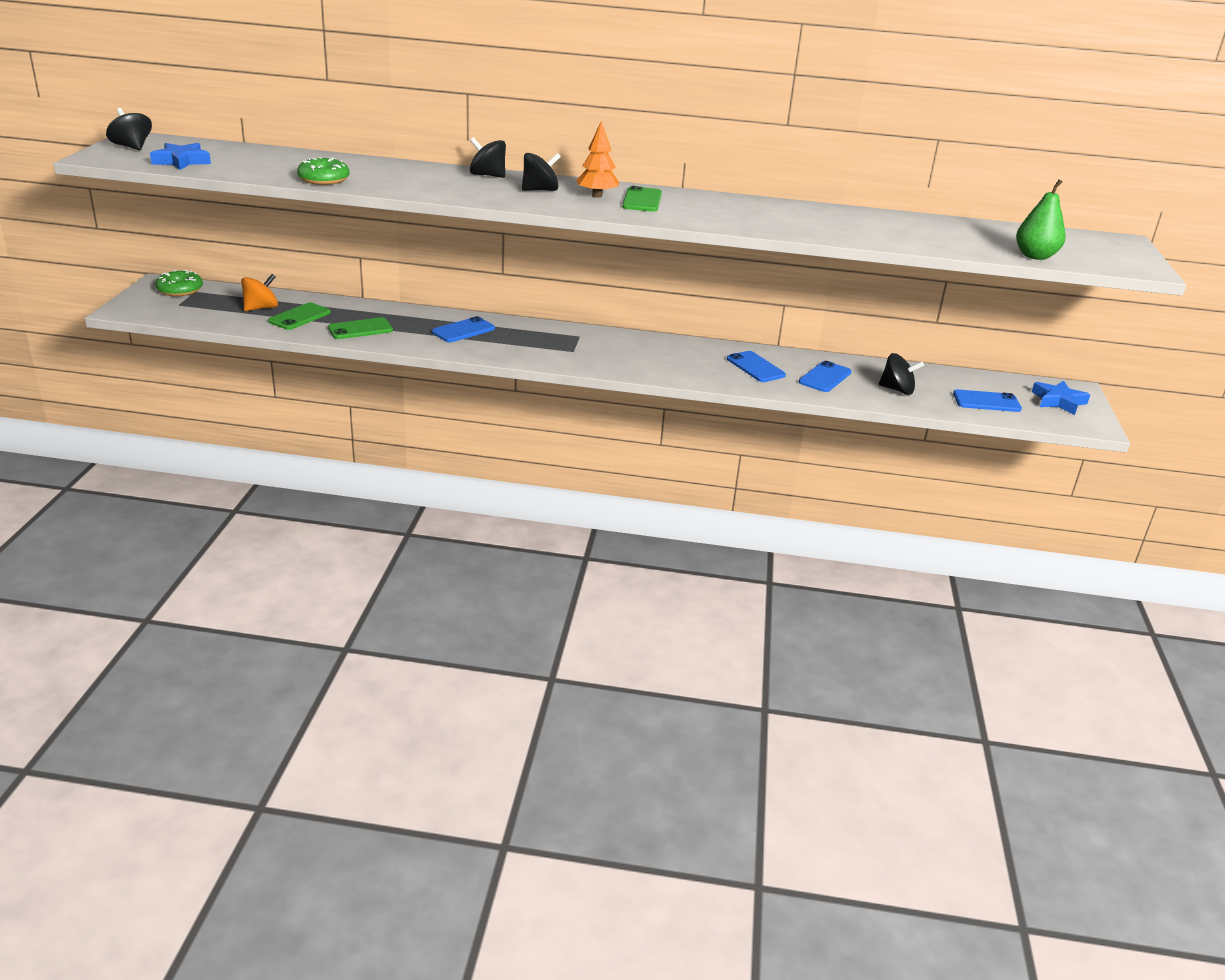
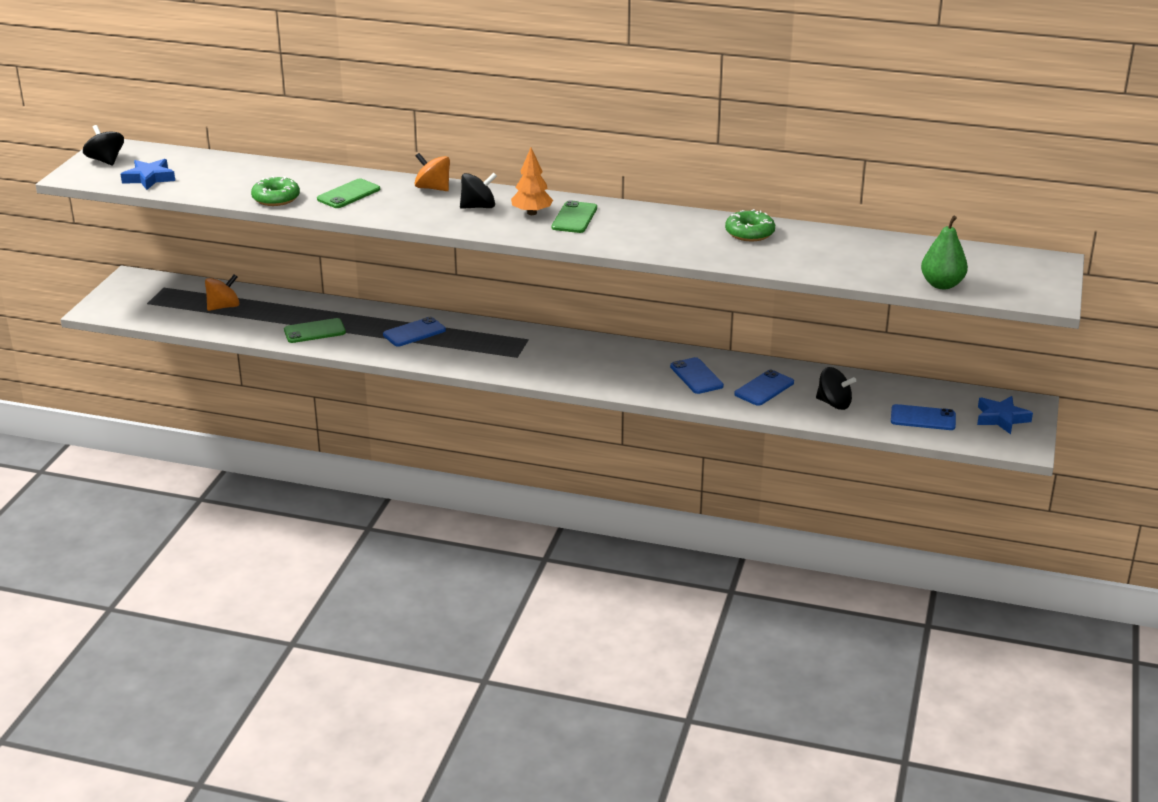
camera: 10 degrees right, 0 degrees up
(180, 290) = (149, 285): green donut -> green donut (749, 233)
(299, 317) = (259, 317): green phone -> green phone (348, 194)
(487, 175) = (433, 188): black spinning top -> orange spinning top

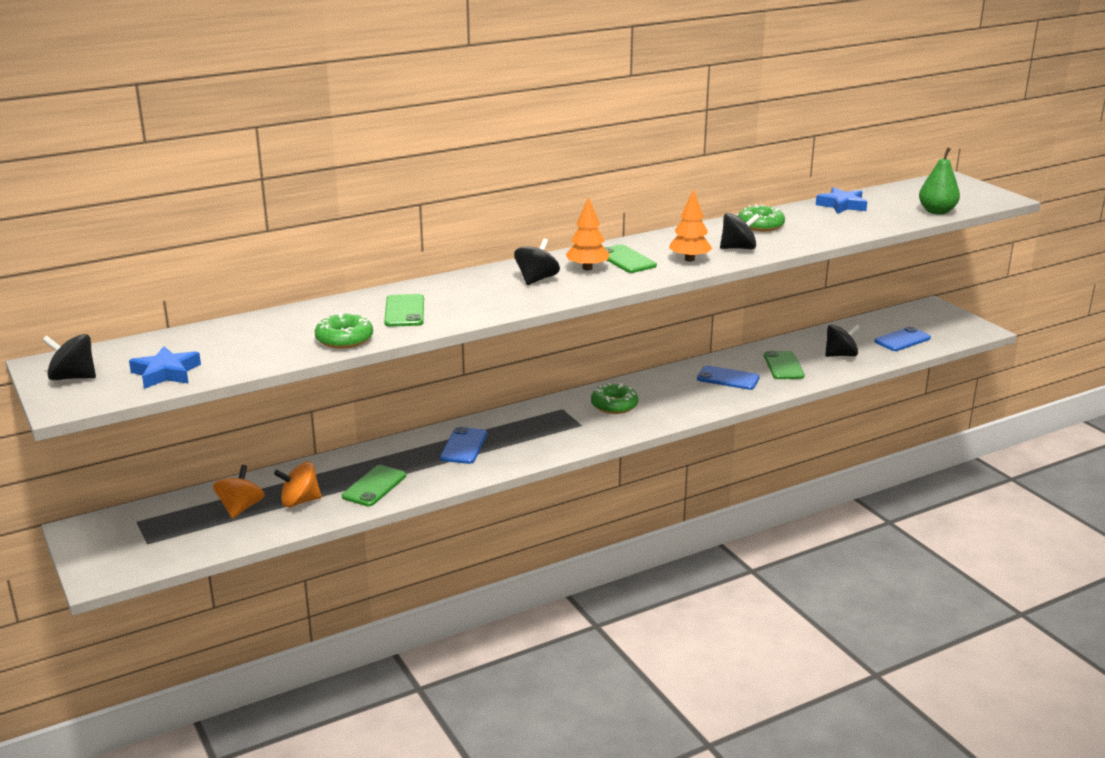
camera: 45 degrees left, 5 degrees down
(433, 188) = (465, 281): orange spinning top -> orange spinning top (300, 501)
(568, 354) = (614, 405): none -> green donut
(620, 237) = (689, 259): none -> orange tree
(680, 244) = (738, 248): none -> black spinning top
(764, 388) = (783, 366): blue phone -> green phone
(1001, 418) = (937, 320): blue star -> blue star (842, 205)

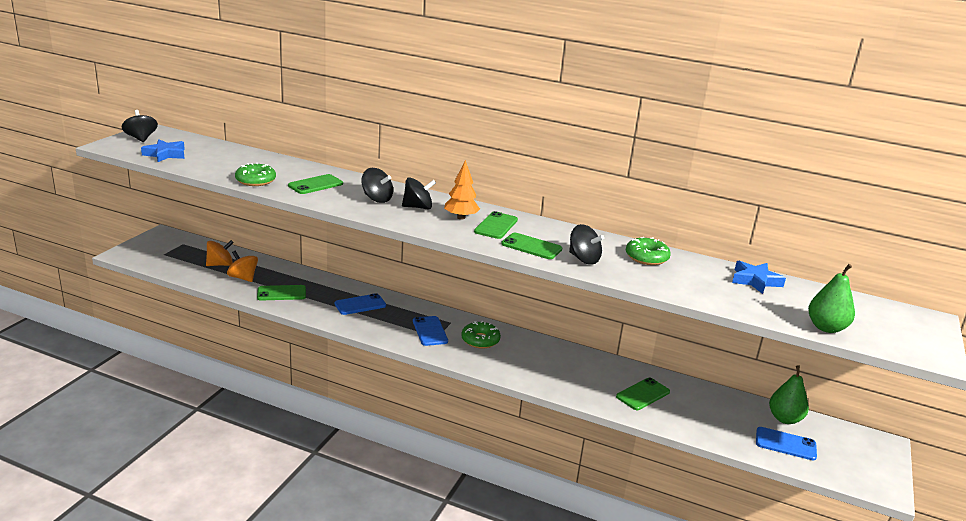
camera: 50 degrees right, 0 degrees up
(689, 259) = (531, 246): orange tree -> green phone
(728, 378) = (585, 375): blue phone -> blue phone (430, 331)
(840, 355) = (704, 418): black spinning top -> black spinning top (377, 199)
(871, 326) = (784, 419): none -> green pear

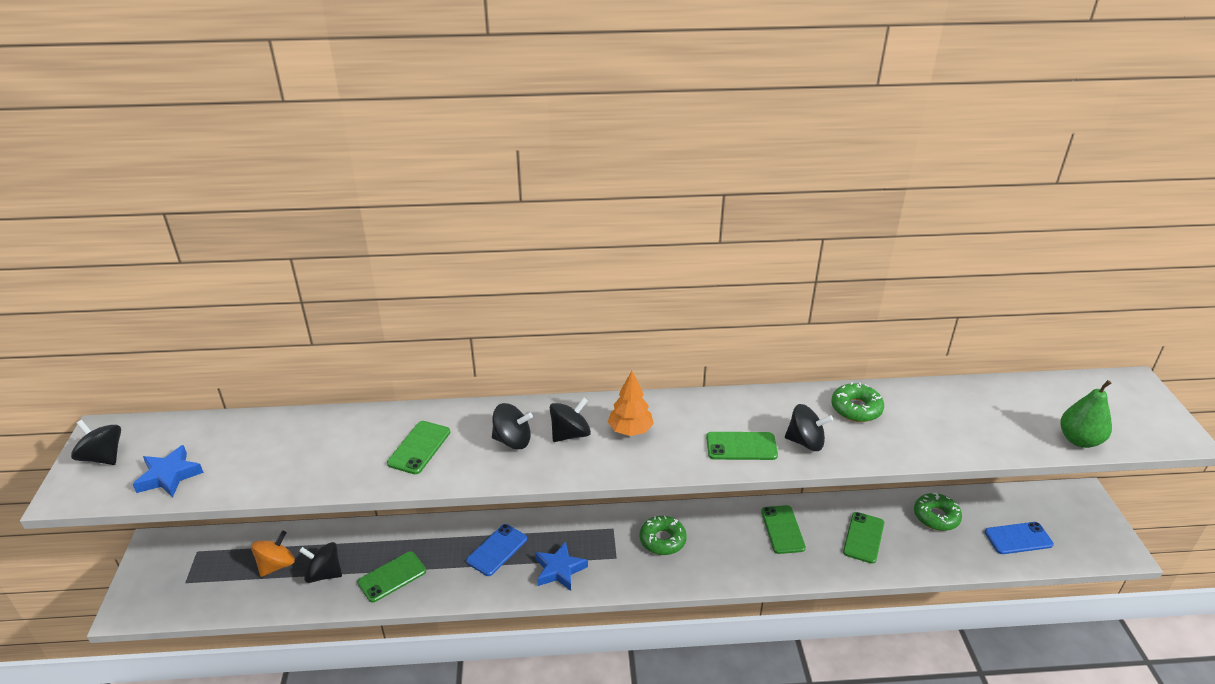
camera: 25 degrees left, 10 degrees up
(243, 278) = (324, 574): orange spinning top -> black spinning top
(255, 180) = (338, 474): green donut -> green donut (936, 516)
(430, 331) = (602, 553): blue phone -> none
(496, 226) = (677, 427): green phone -> green phone (782, 529)
(755, 281) = (971, 397): blue star -> blue star (559, 570)
(784, 419) = (994, 505): green pear -> none

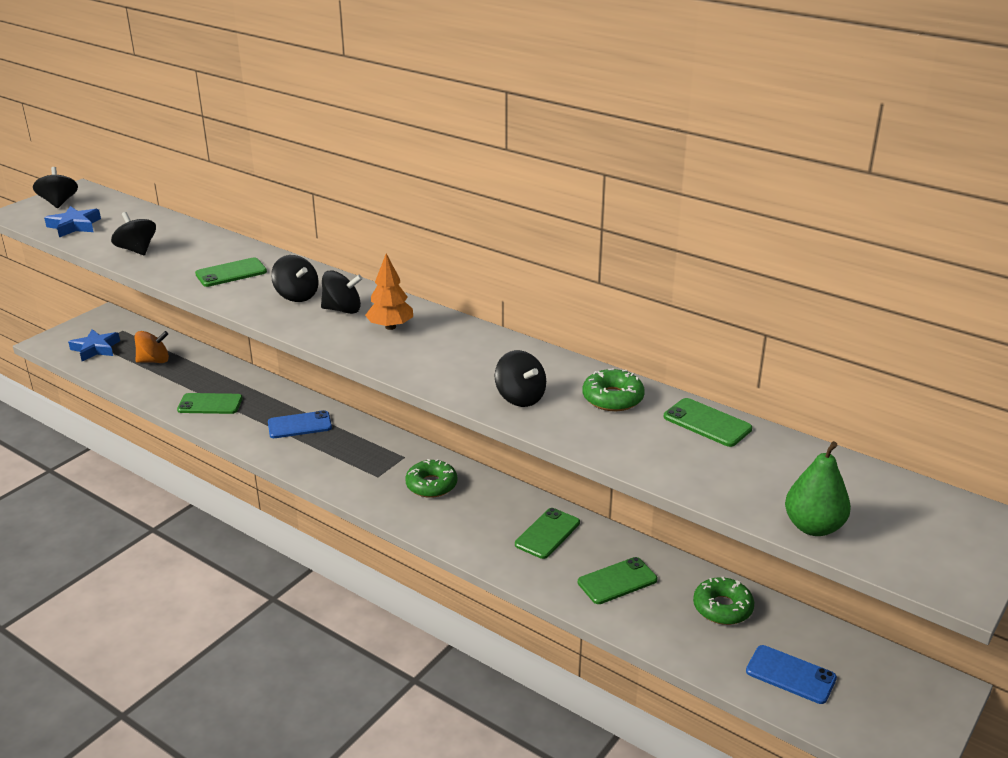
camera: 40 degrees right, 5 degrees down
(324, 574) = (173, 380): black spinning top -> black spinning top (137, 250)
(559, 570) = (324, 461): blue star -> blue star (96, 349)
(741, 446) = (459, 375): green phone -> green phone (707, 423)

